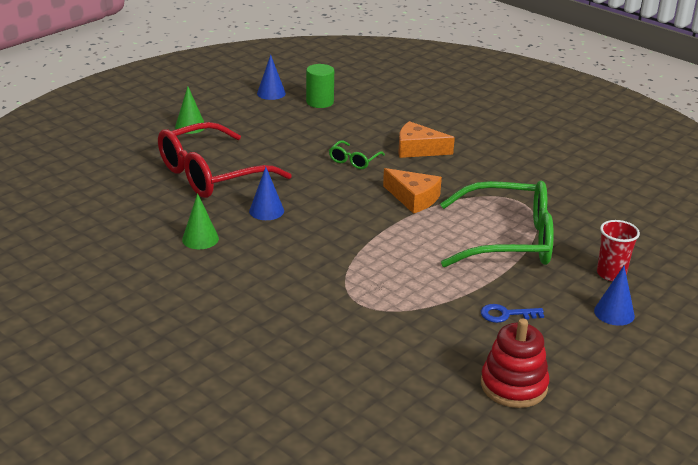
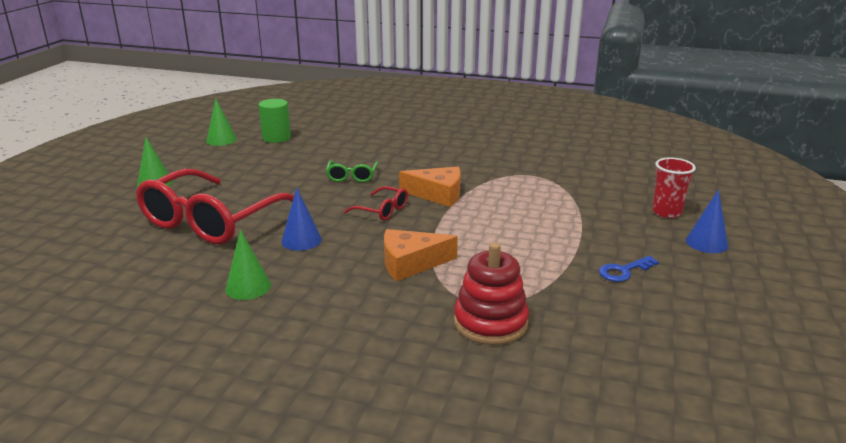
camera: 25 degrees left, 5 degrees down
(271, 93) = (221, 140): blue cone -> green cone
(352, 201) = (382, 210): none -> red glasses
(418, 149) = (403, 155): orange cheese -> orange cheese (411, 263)
(508, 240) = (555, 207): green glasses -> none
(513, 385) = (705, 336): red stacking toy -> red stacking toy (490, 323)

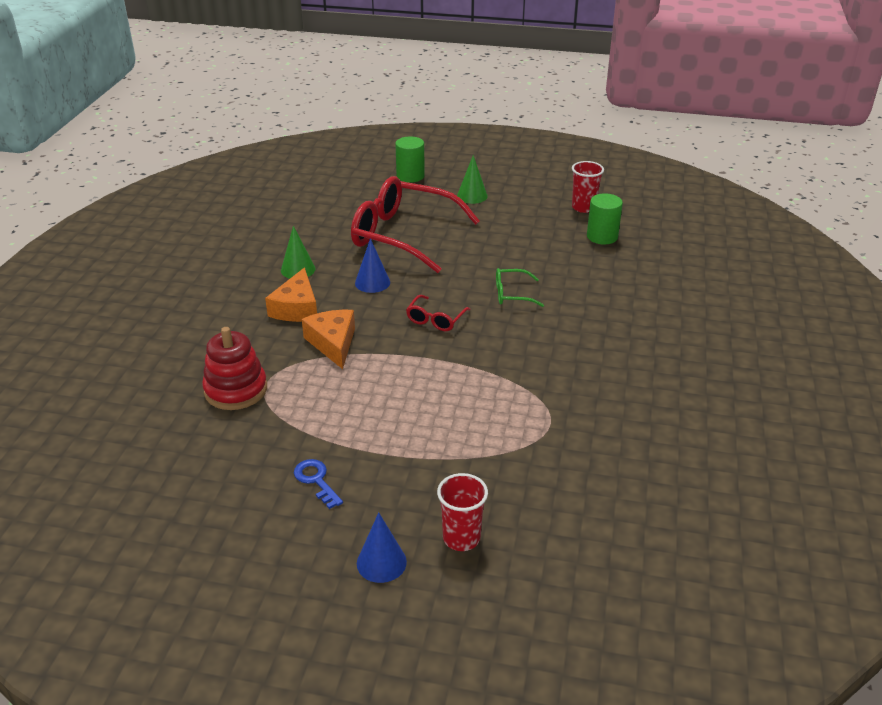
camera: 85 degrees right, 10 degrees up
(73, 213) = (410, 176): none -> green cylinder
(221, 140) = (583, 207): green cone -> red cup
(437, 194) = (479, 352): orange cheese -> orange cheese (297, 308)

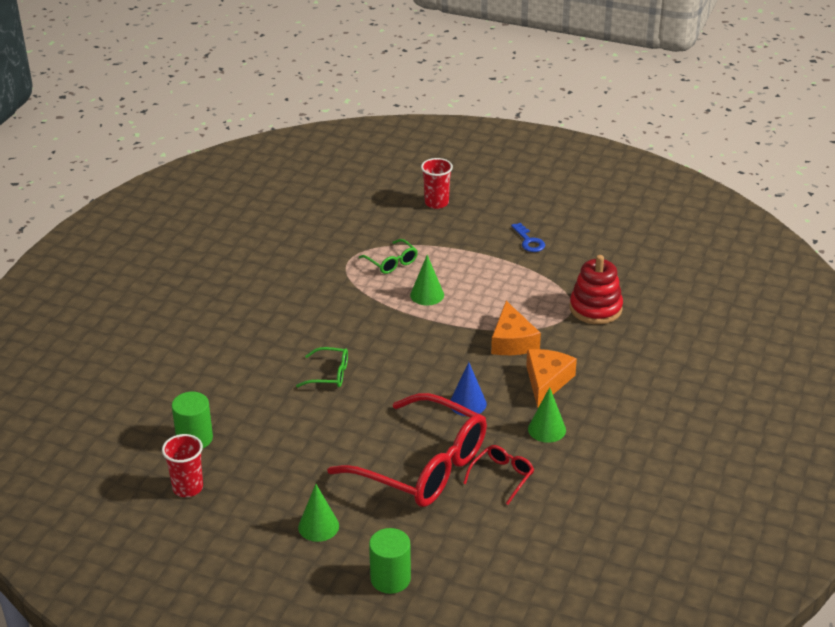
camera: 170 degrees left, 0 degrees up
(381, 562) = (489, 196): blue cone -> none
(435, 319) = (413, 355): red glasses -> red glasses (502, 476)
(438, 386) = (427, 295): none -> green cone
(494, 426) = (391, 262): none -> green glasses

